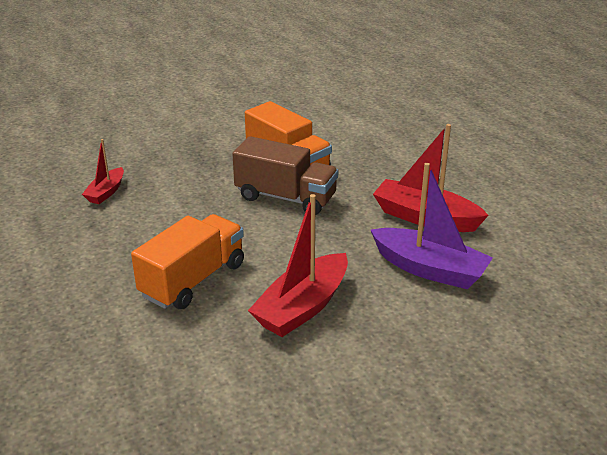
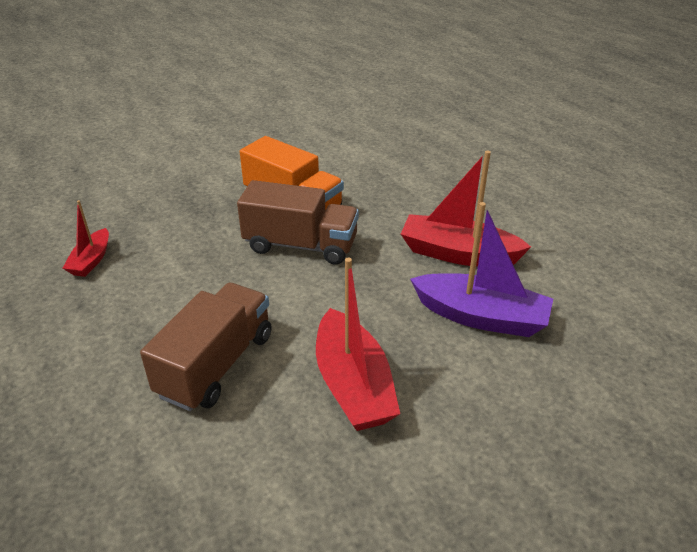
camera: 10 degrees left, 5 degrees up
(193, 280) = (216, 365): orange truck -> brown truck
(302, 307) = (353, 385): red boat -> red boat turned 45 degrees counterclockwise

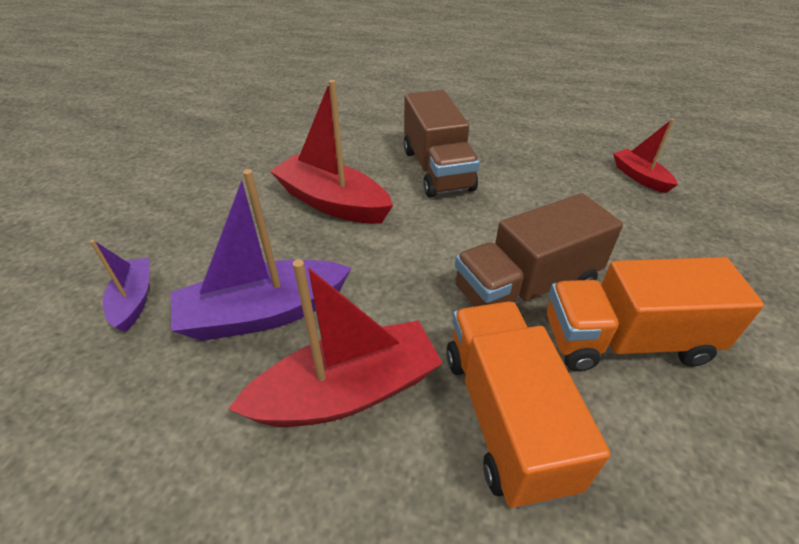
camera: 140 degrees right, 5 degrees up
(391, 211) = (505, 417): none -> orange truck
(579, 379) = (134, 300): none -> purple boat

